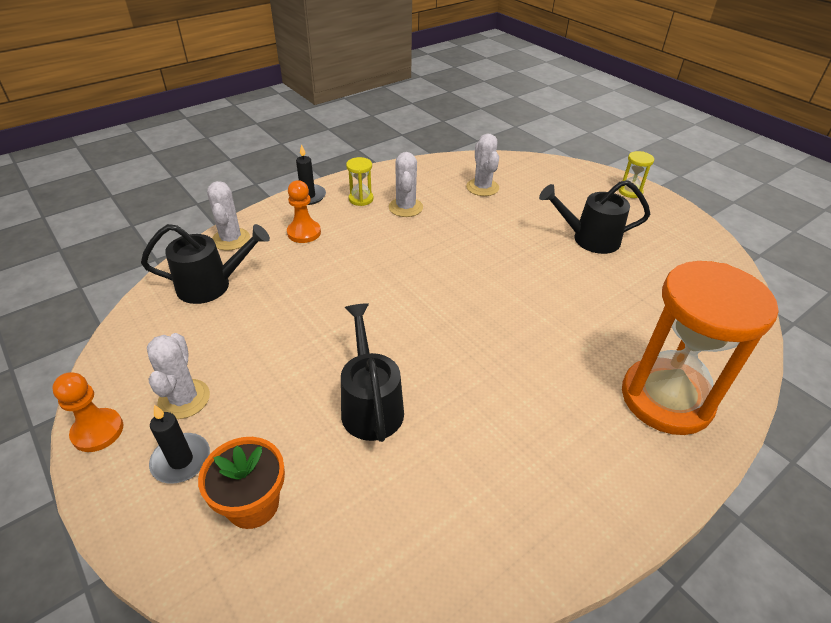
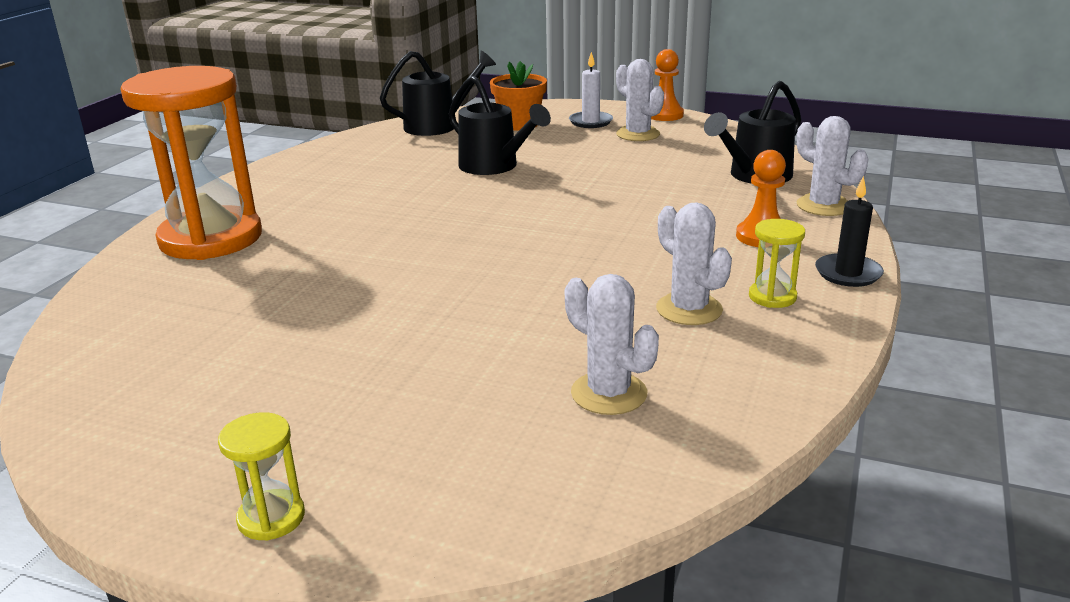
camera: 150 degrees right, 15 degrees down
(181, 460) = (590, 122): black candle -> white candle
(588, 239) = (343, 368): black watering can -> black watering can (438, 125)

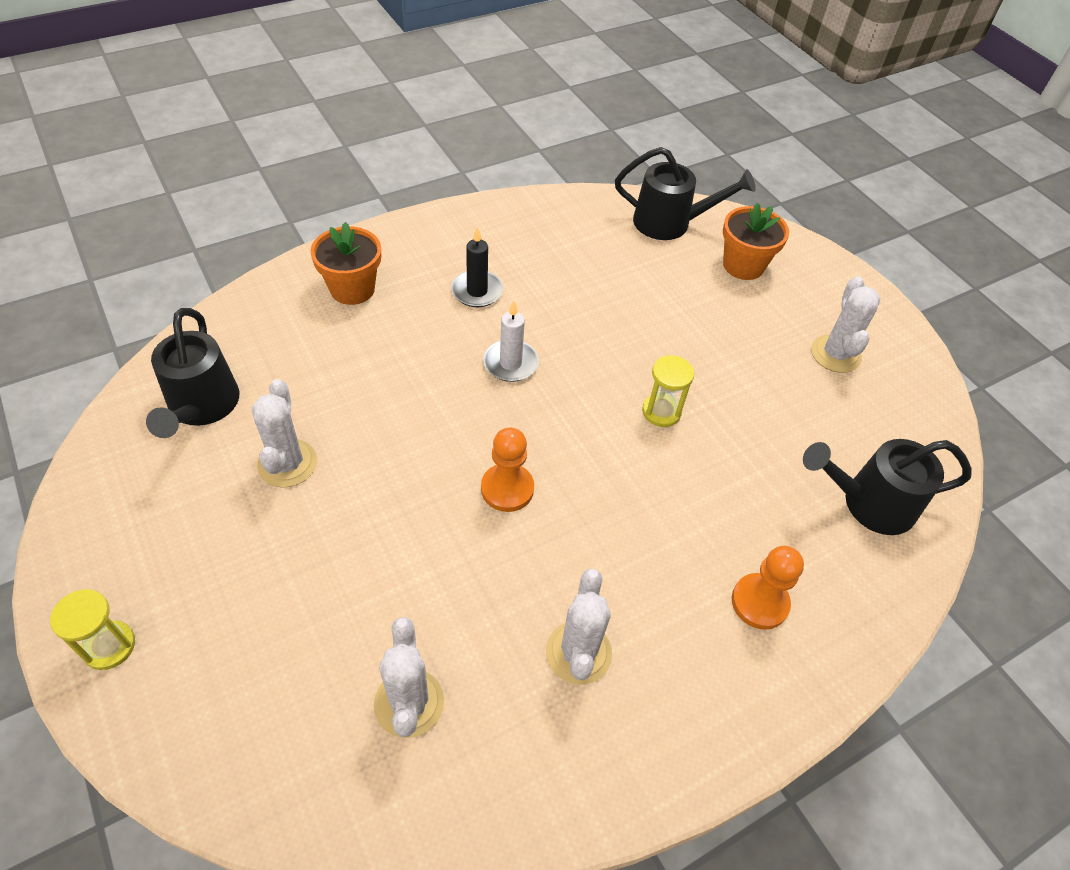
camera: 35 degrees right, 25 degrees up
(211, 238) = (352, 289): orange hourglass -> orange flower pot
(495, 167) = (649, 324): black watering can -> black watering can (201, 408)
(590, 122) = (814, 302): white candle -> white candle (510, 363)
(664, 115) = (902, 336): orange pawn -> orange pawn (507, 489)
(772, 297) = (664, 693): yellow hourglass -> yellow hourglass (661, 411)
(823, 206) = (877, 601): white cactus -> white cactus (287, 463)
(848, 273) = (771, 718): black candle -> black candle (477, 291)

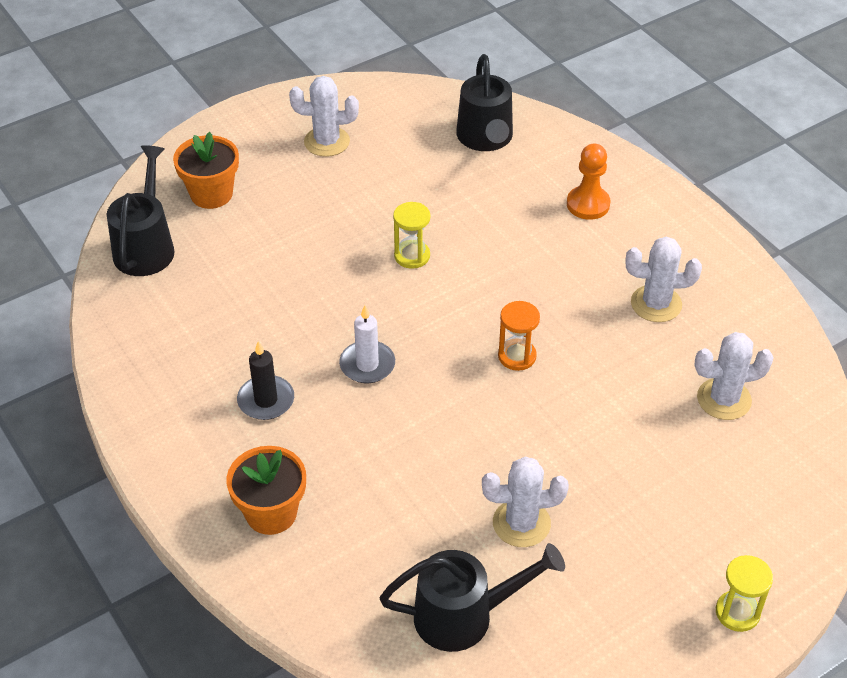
camera: 90 degrees left, 5 degrees down
(507, 489) = (517, 356): orange pawn -> orange hourglass

